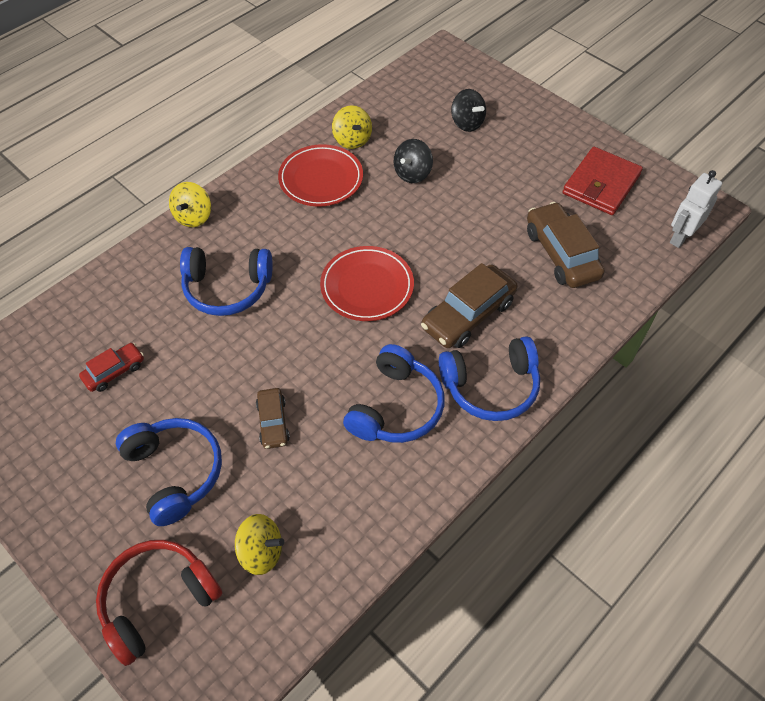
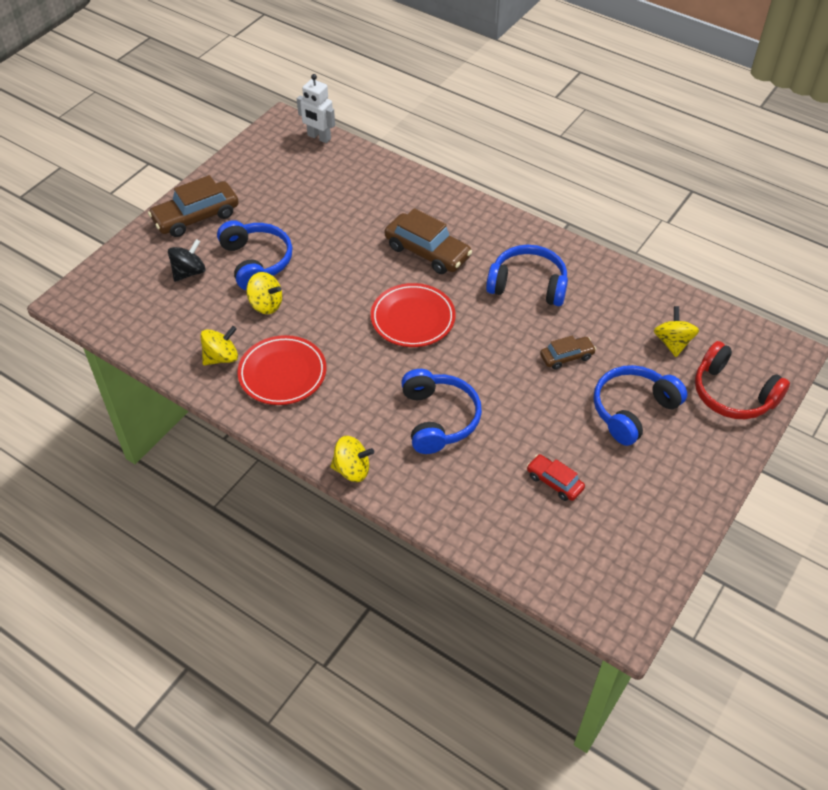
camera: 100 degrees left, 5 degrees down
(412, 173) = (266, 304): black spinning top -> yellow spinning top
(491, 387) = (492, 234): blue headphones -> blue headphones (256, 261)
(561, 254) = (349, 202): brown car -> brown car (196, 217)
(601, 184) = (264, 181): red wallet -> none

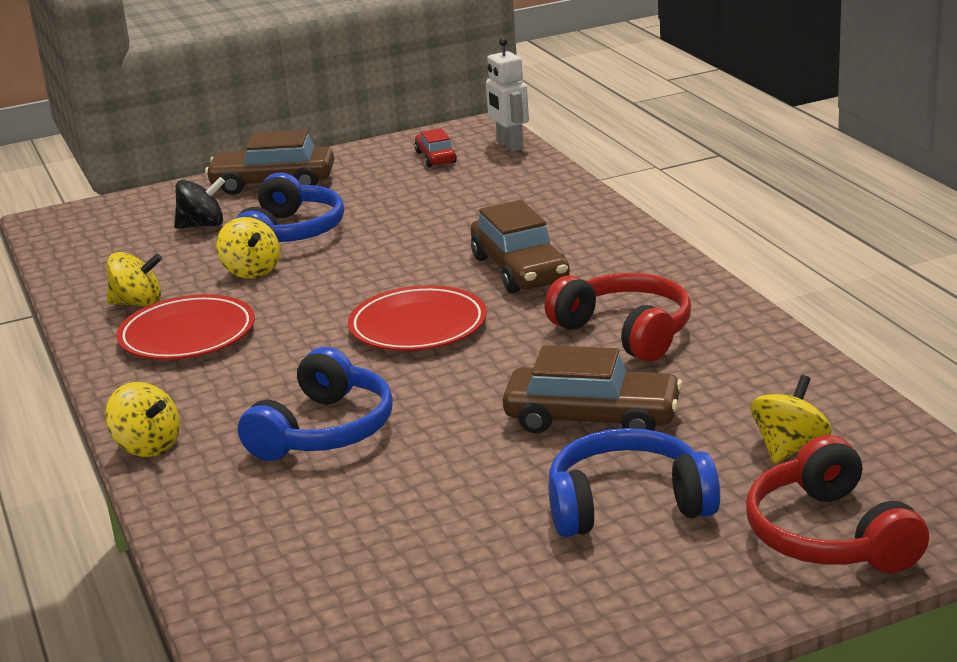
camera: 35 degrees right, 25 degrees down
(528, 285) = (626, 332): blue headphones -> red headphones
(554, 482) = (403, 546): red car -> red car (436, 157)
(566, 357) = (592, 418): brown car -> brown car, size x1.78

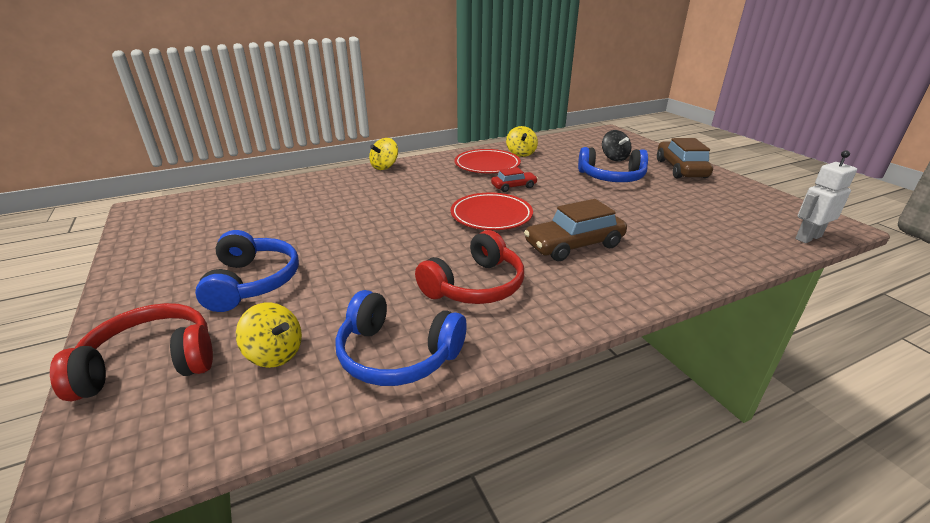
camera: 85 degrees right, 5 degrees up
(251, 271) = (559, 172): yellow spinning top -> none
(324, 430) = (381, 198): blue headphones -> blue headphones (397, 355)
(436, 157) = (758, 211): red car -> red car (514, 186)
(592, 418) = (358, 271): brown car -> none

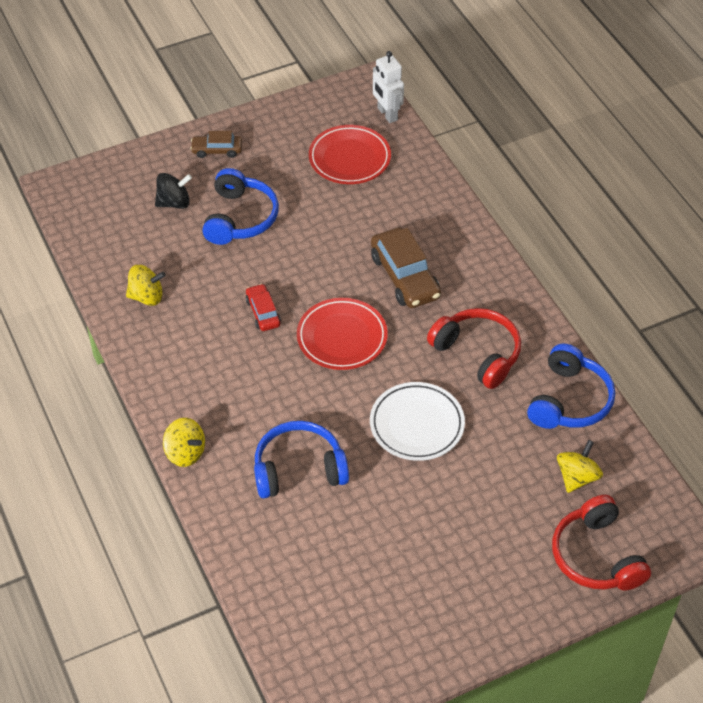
camera: 90 degrees left, 20 degrees up
(253, 282) = (482, 523): blue headphones -> blue headphones (299, 469)
(386, 249) = (417, 424): none -> white plate
(487, 165) = (188, 336): red plate -> red plate (349, 158)
(680, 169) = (217, 150): brown car -> brown car, size x0.56

